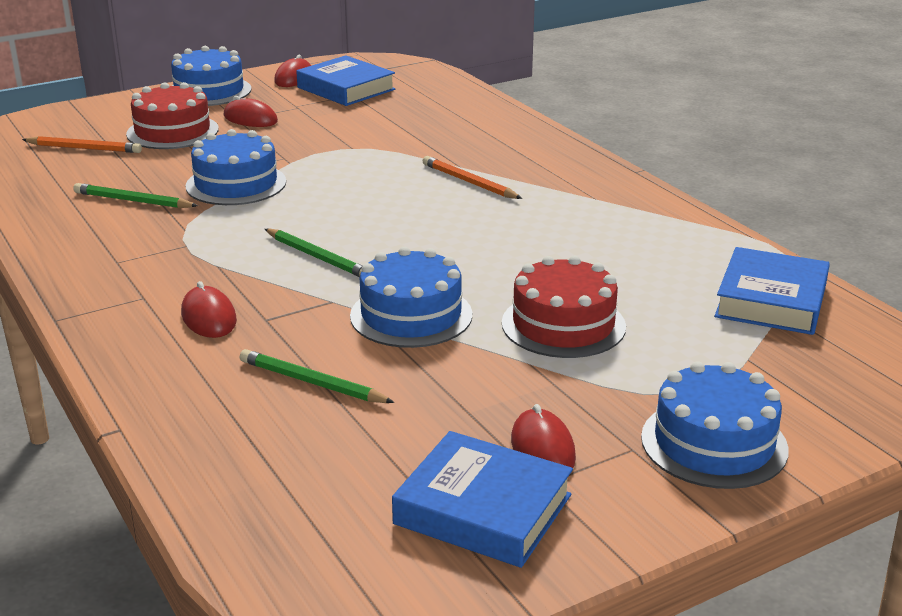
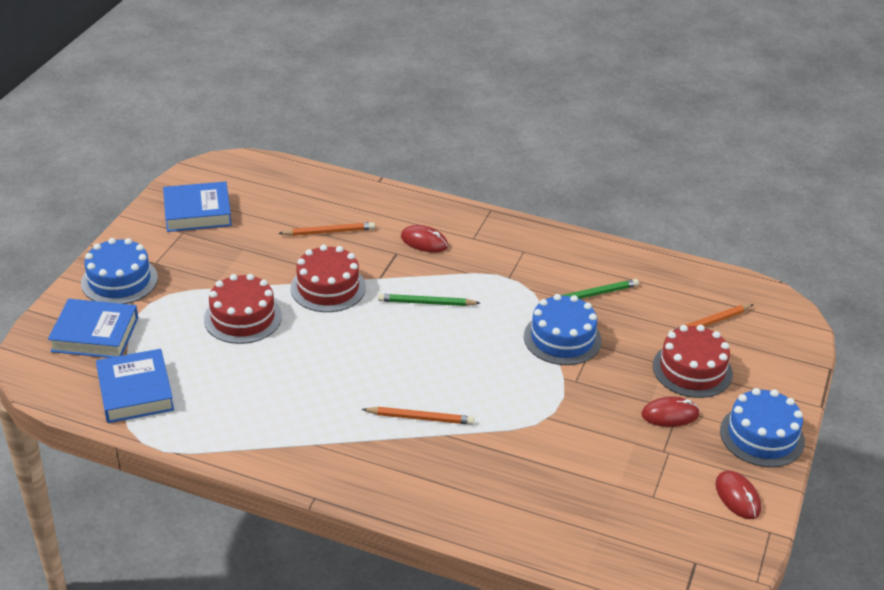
camera: 140 degrees right, 10 degrees up
(312, 382) = (329, 232): green pencil -> orange pencil
(346, 88) = (671, 503): blue book -> blue book (95, 334)
(411, 315) = (328, 287): blue cake -> red cake
(542, 449) = (195, 246): red mouse -> none

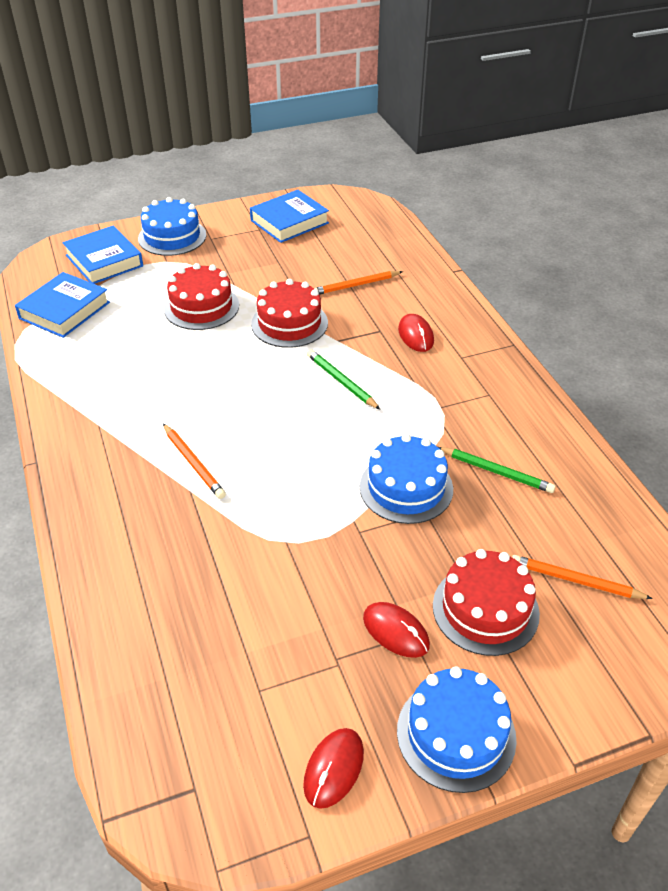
camera: 50 degrees right, 5 degrees up
(197, 212) = (289, 222): blue book -> blue book turned 75 degrees counterclockwise
(329, 232) = (355, 285): orange pencil -> orange pencil turned 120 degrees clockwise

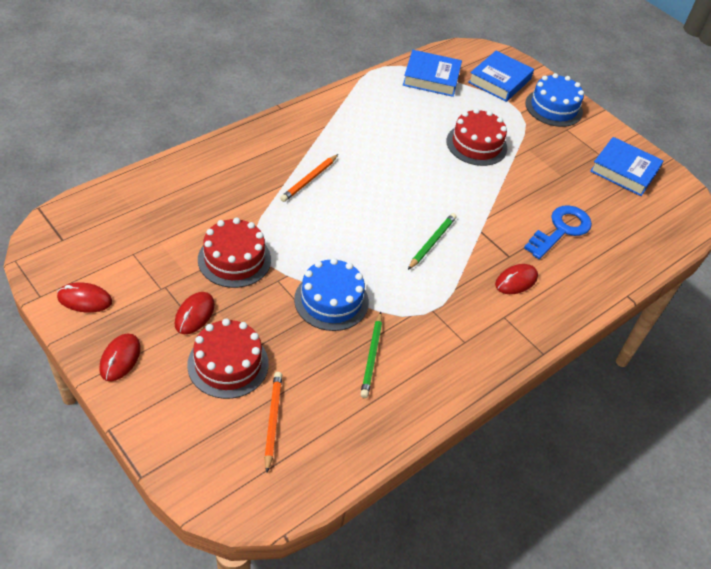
camera: 65 degrees right, 5 degrees up
(289, 323) = (486, 198): red cake -> red cake (234, 259)
(355, 285) = (561, 230): orange pencil -> blue key
(456, 734) = (120, 358): blue cake -> red mouse

